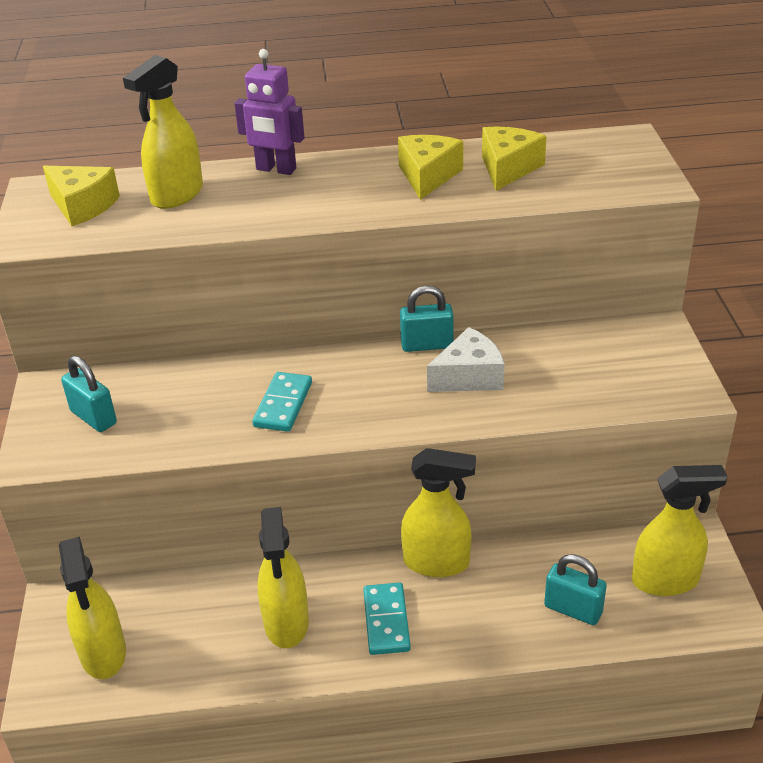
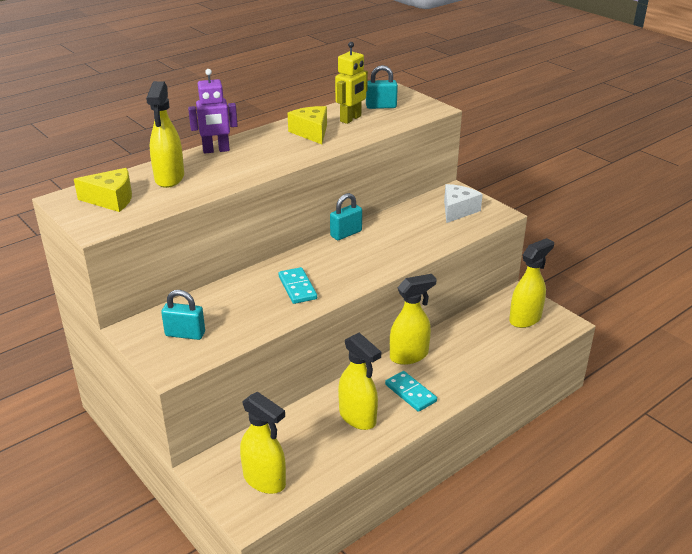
camera: 35 degrees left, 5 degrees down
(469, 376) = (385, 241): white cheese -> white cheese (457, 210)
(508, 168) = (351, 119): yellow cheese -> yellow robot
(573, 609) = (496, 349): turquoise padlock -> turquoise padlock (381, 106)

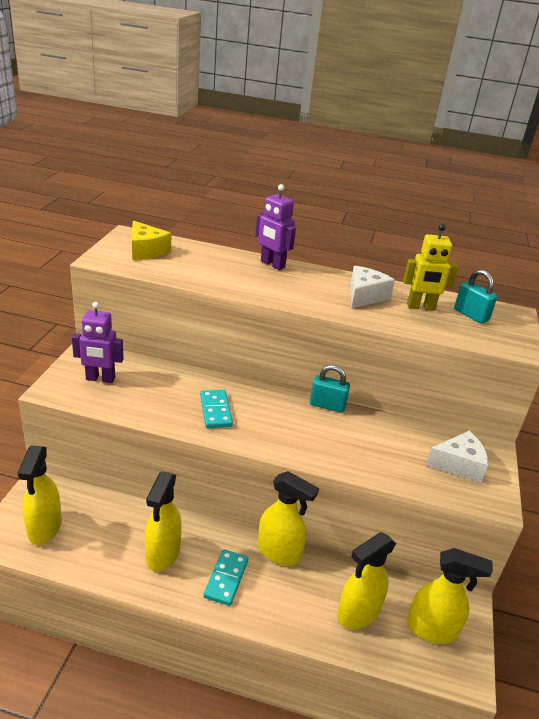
camera: 50 degrees right, 0 degrees up
(169, 178) = (203, 261): yellow spray bottle -> yellow spray bottle (358, 613)
(185, 334) = (100, 379): turquoise padlock -> purple robot
(297, 287) = (215, 411): turquoise domino -> turquoise domino turned 45 degrees counterclockwise
(311, 132) = (365, 296): yellow cheese -> white cheese

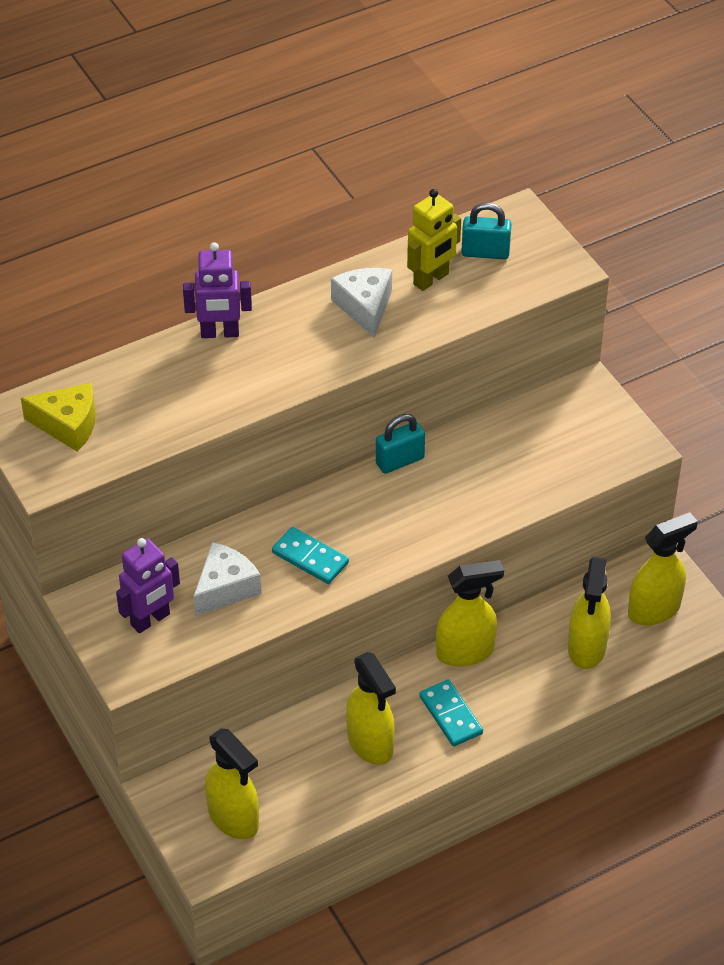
camera: 40 degrees left, 15 degrees up
(458, 465) = (579, 432): white cheese -> white cheese (225, 588)

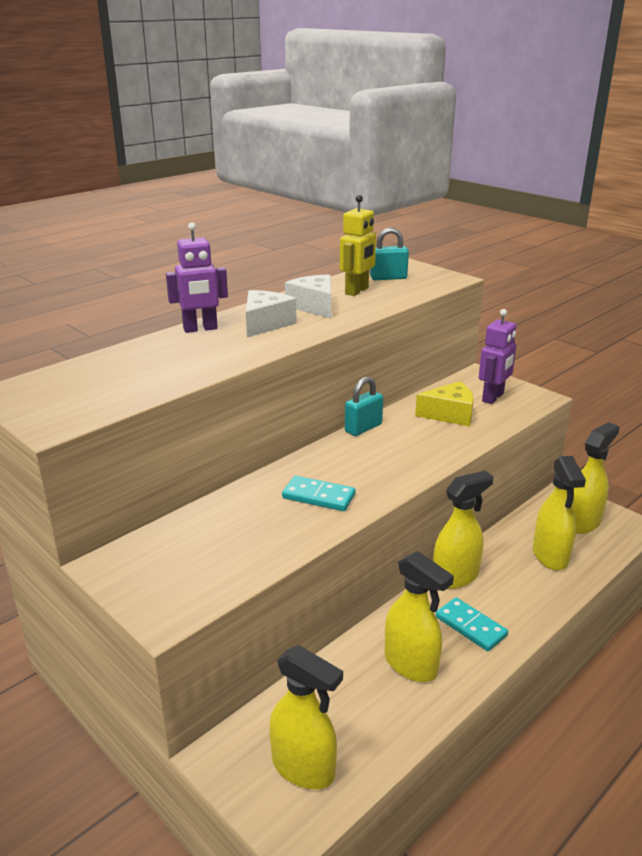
camera: 15 degrees left, 20 degrees down
(68, 425) = (71, 390): yellow cheese -> yellow cheese (449, 414)
(150, 620) = (180, 566): purple robot -> purple robot (493, 397)
(225, 588) = (248, 530): white cheese -> white cheese (265, 324)

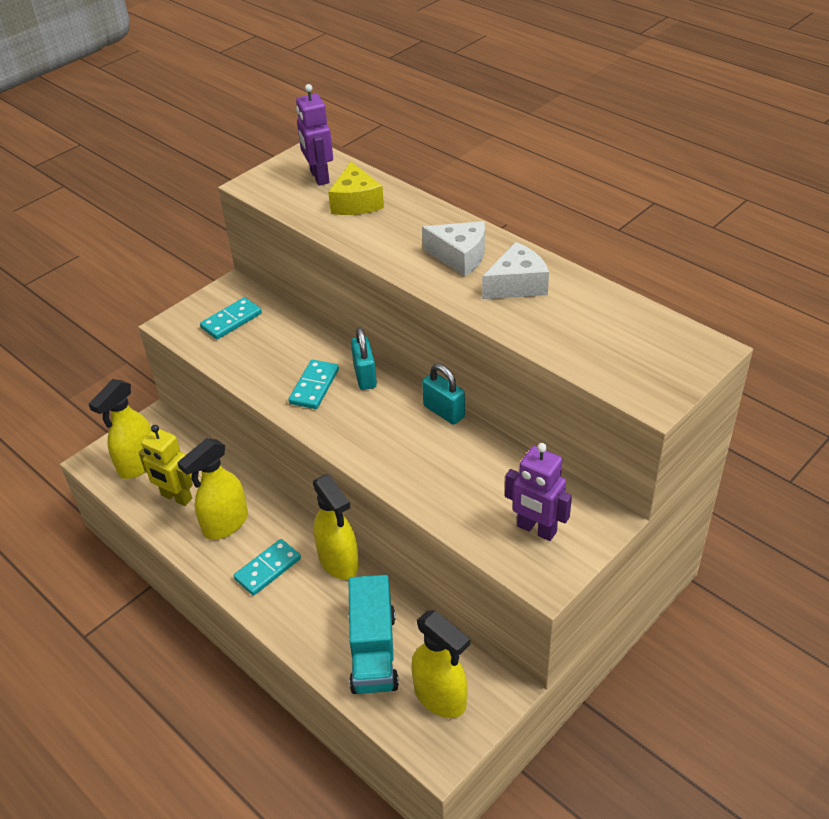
camera: 90 degrees right, 15 degrees up
(180, 561) = (231, 320): none -> turquoise domino
(200, 329) = (441, 220): purple robot -> purple robot (319, 177)
(357, 291) = (577, 314): yellow robot -> yellow robot (176, 497)
(388, 278) = (637, 339): turquoise padlock -> turquoise padlock (365, 376)
(449, 414) = (484, 484): yellow cheese -> yellow cheese (356, 202)
(550, 556) = (373, 651): yellow spray bottle -> turquoise truck

